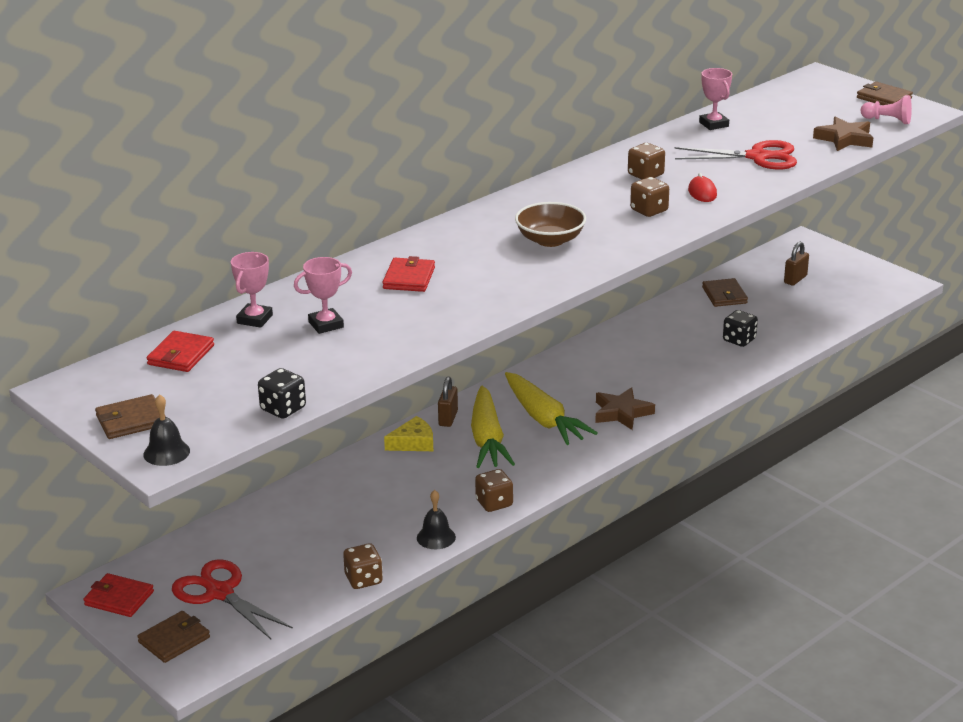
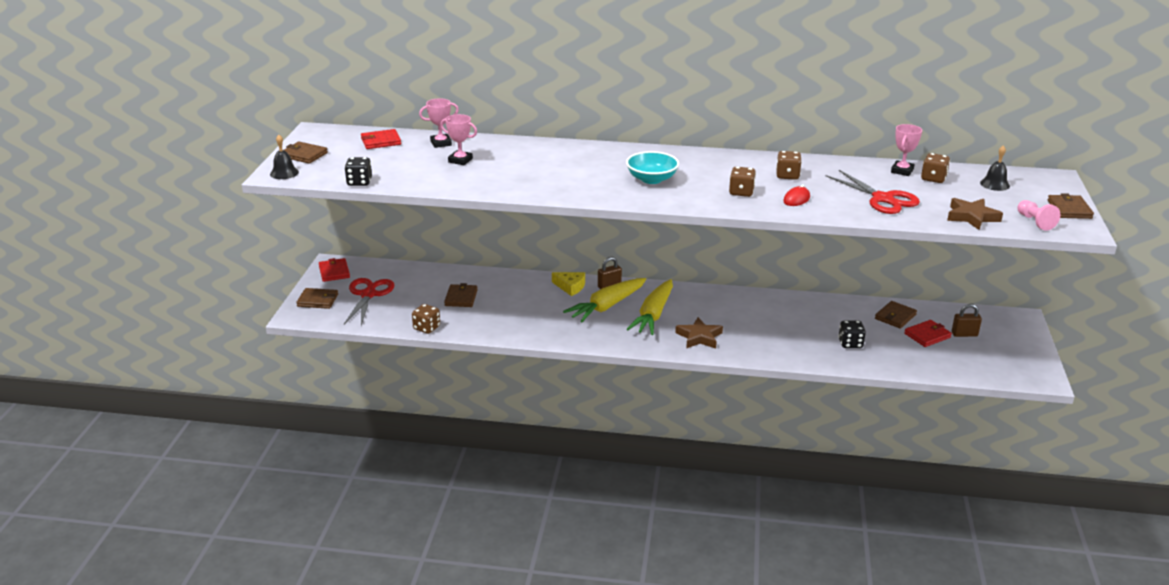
camera: 50 degrees right, 0 degrees up
(329, 526) = (461, 298): none -> brown wallet
(409, 278) = (543, 161): red wallet -> red wallet (927, 335)
(436, 537) = (491, 332): black bell -> black bell (995, 184)
(494, 503) = (547, 335): brown dice -> brown dice (933, 178)
(550, 240) = (651, 179): brown bowl -> turquoise bowl

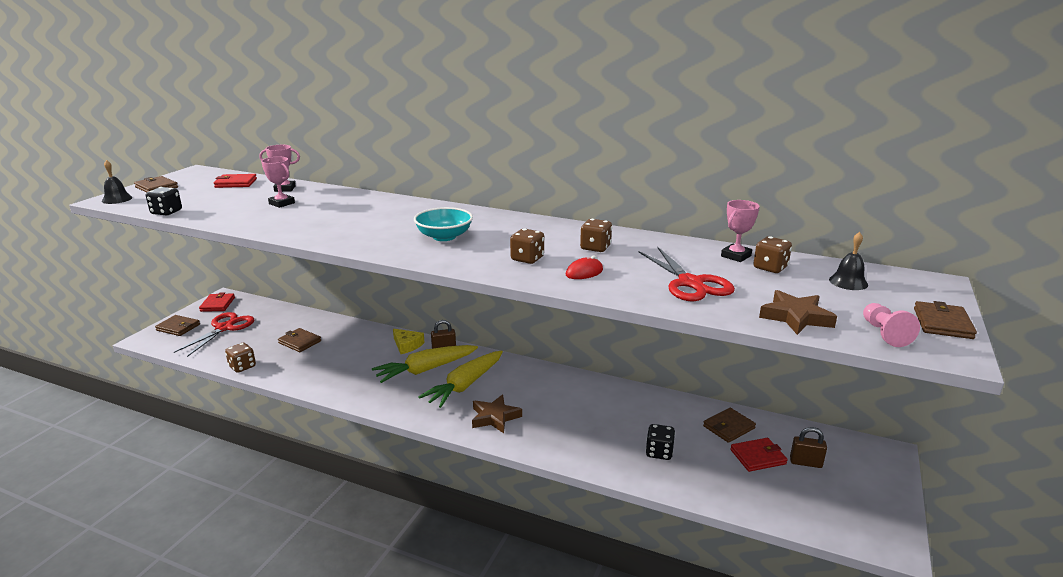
camera: 15 degrees right, 5 degrees down
(461, 298) = (300, 342): brown wallet -> brown wallet turned 75 degrees counterclockwise

